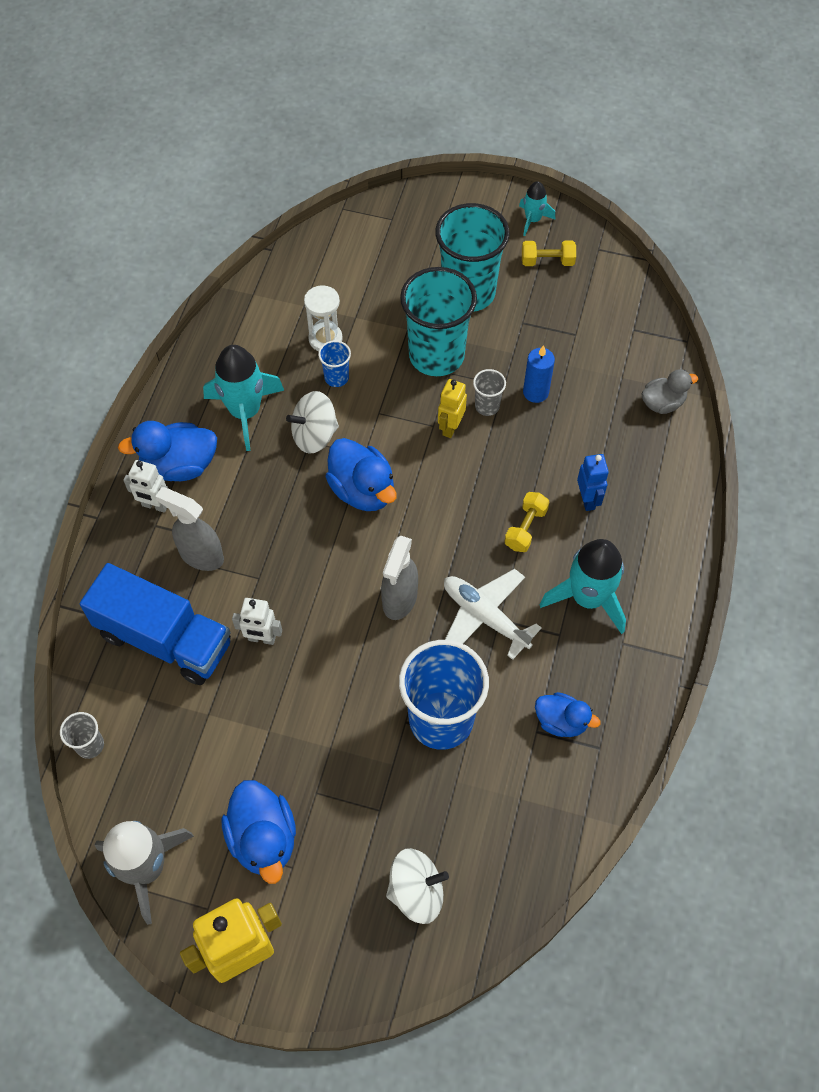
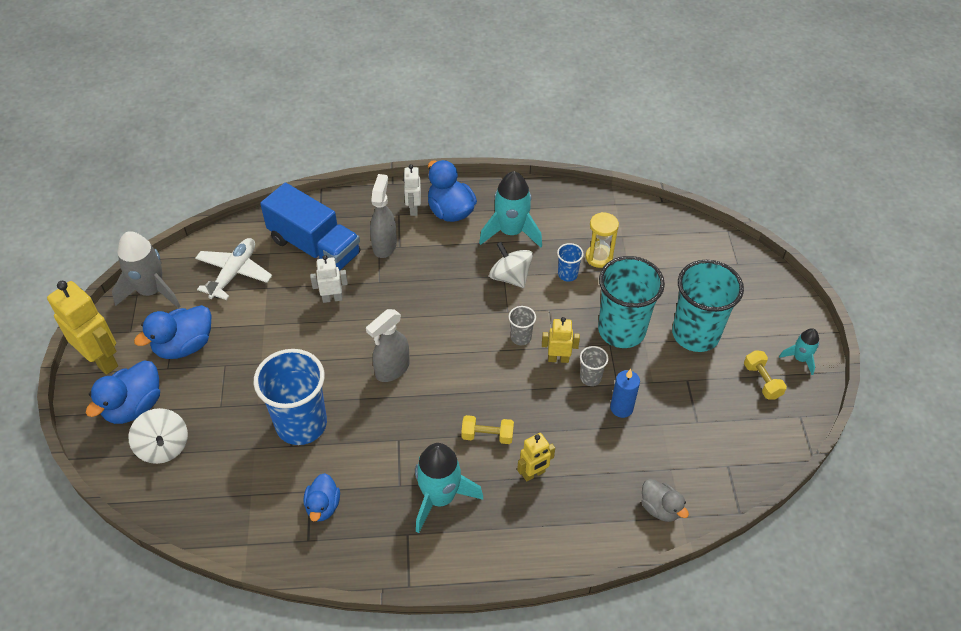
camera: 70 degrees right, 10 degrees down
(90, 745) = (228, 235): grey cup -> grey cup (521, 337)
(164, 639) = (314, 247): blue truck -> blue truck turned 60 degrees counterclockwise
(261, 638) = (332, 298): white robot -> white robot turned 90 degrees clockwise
(325, 339) = (599, 257): white hourglass -> yellow hourglass
(362, 490) = (476, 319): blue duck -> blue duck (134, 406)
(399, 599) = (392, 369): grey spray bottle -> grey spray bottle turned 45 degrees counterclockwise
(485, 617) = (397, 429): white plane -> white plane (234, 273)
(587, 499) = (533, 474): blue robot -> yellow robot

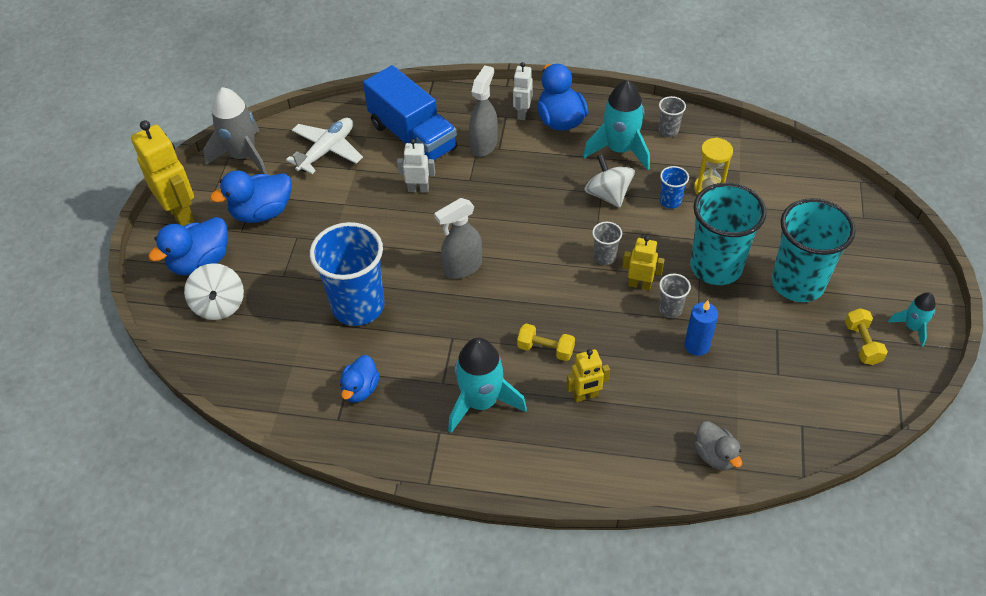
camera: 15 degrees right, 0 degrees up
(550, 207) = (668, 131): none -> grey cup

